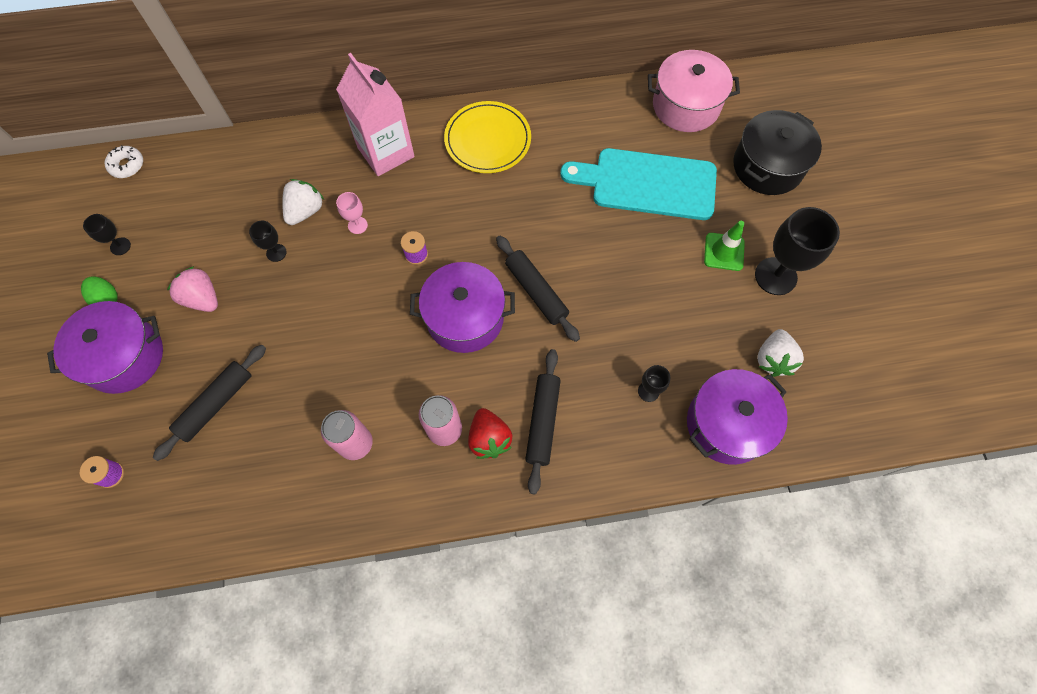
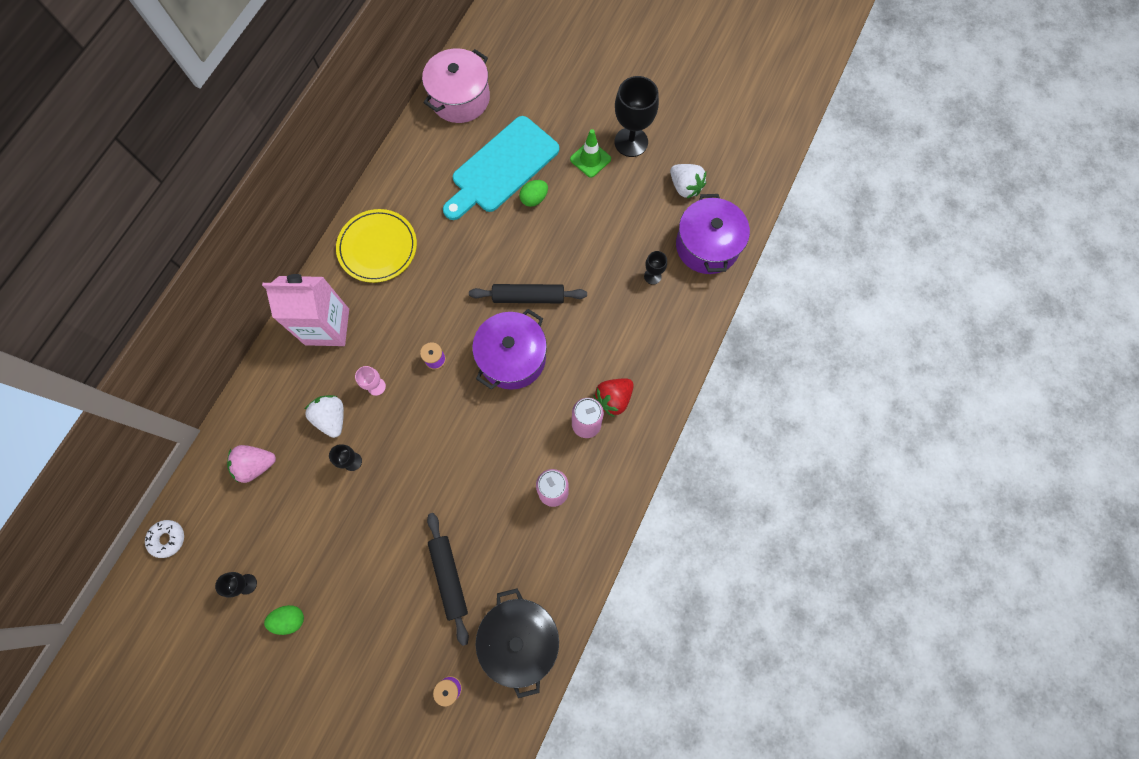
camera: 55 degrees left, 5 degrees up
(124, 356) = (355, 630): purple pot -> none
(202, 298) = (349, 541): pink strawberry -> pink strawberry (256, 465)
(489, 439) = (613, 399): red strawberry -> red strawberry turned 120 degrees clockwise
(542, 422) = (626, 357): black rolling pin -> none
(639, 231) = (534, 199): none -> green egg
(767, 166) = (549, 85): black pot -> black pot (520, 639)

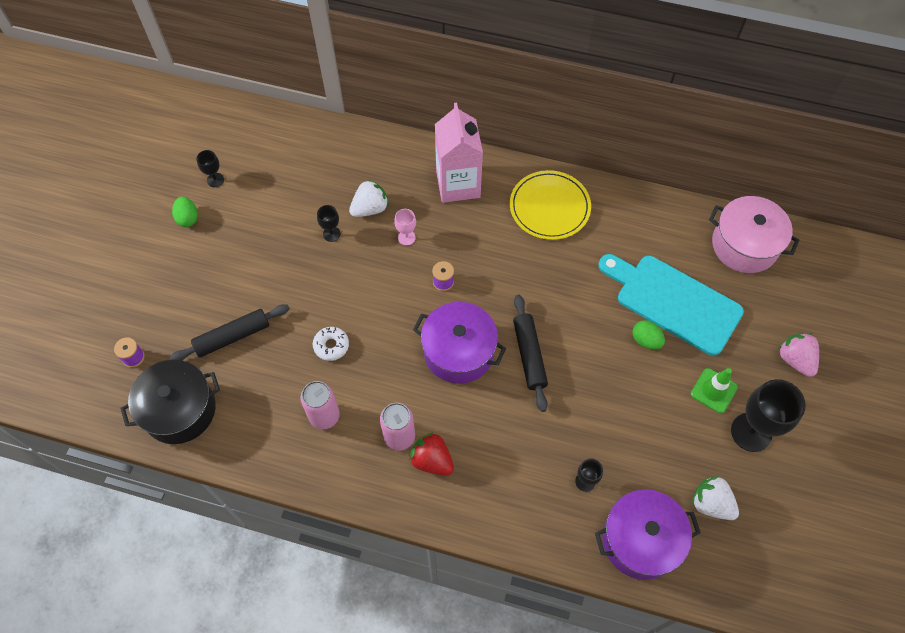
camera: 80 degrees right, 10 degrees down
(168, 539) = (248, 115): white donut -> white donut (331, 346)
(256, 465) = (318, 161): pink strawberry -> pink strawberry (795, 360)
(685, 187) = (711, 503): white strawberry -> white strawberry turned 90 degrees clockwise

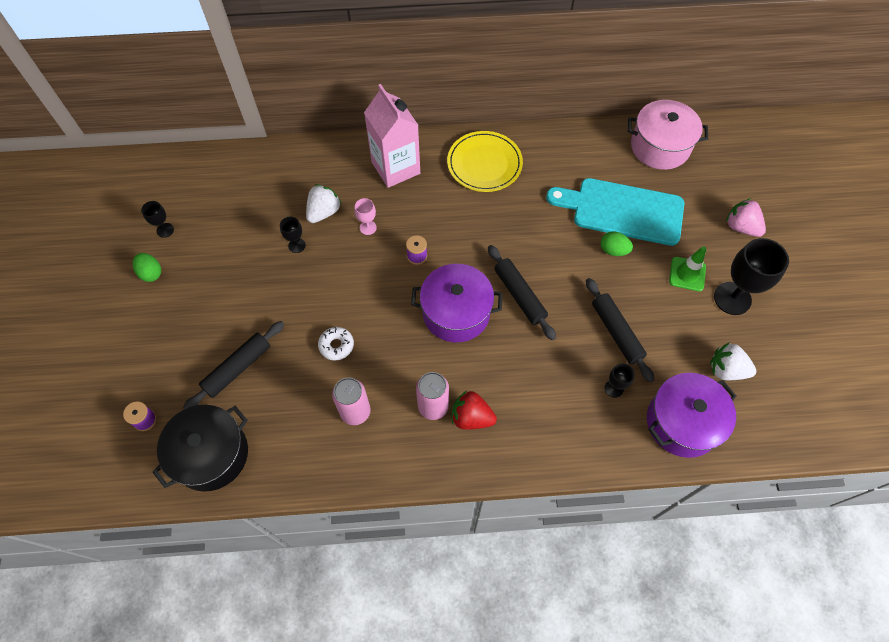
camera: 20 degrees left, 0 degrees up
(612, 426) = (616, 332): none -> black rolling pin

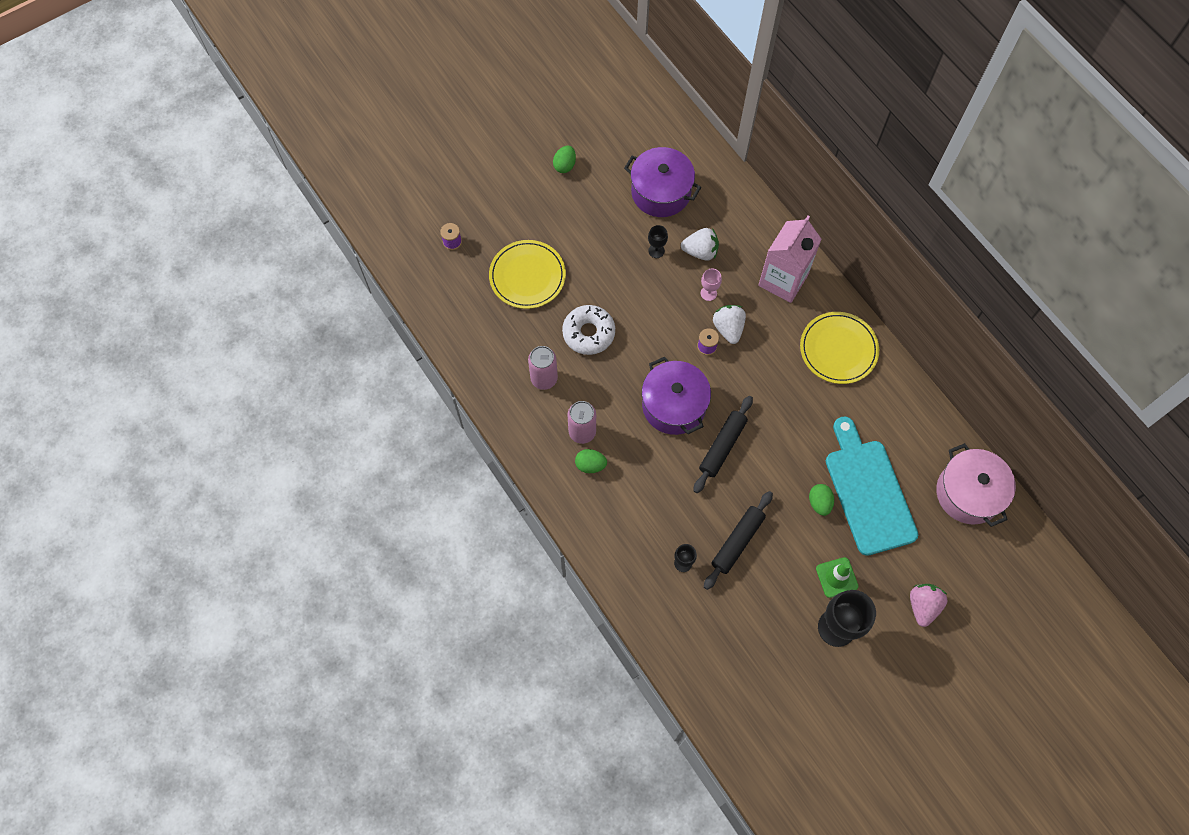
camera: 60 degrees right, 5 degrees up
(165, 230) = (606, 149): black goblet -> none
(211, 454) = (454, 301): black pot -> none
(238, 368) = (527, 276): black rolling pin -> yellow plate
(336, 345) = (588, 333): white donut -> white donut, size x1.64
(471, 417) = (590, 465): red strawberry -> green egg
(682, 422) = (686, 631): purple pot -> purple pot (661, 192)
(726, 370) = (759, 649): white strawberry -> white strawberry (728, 328)

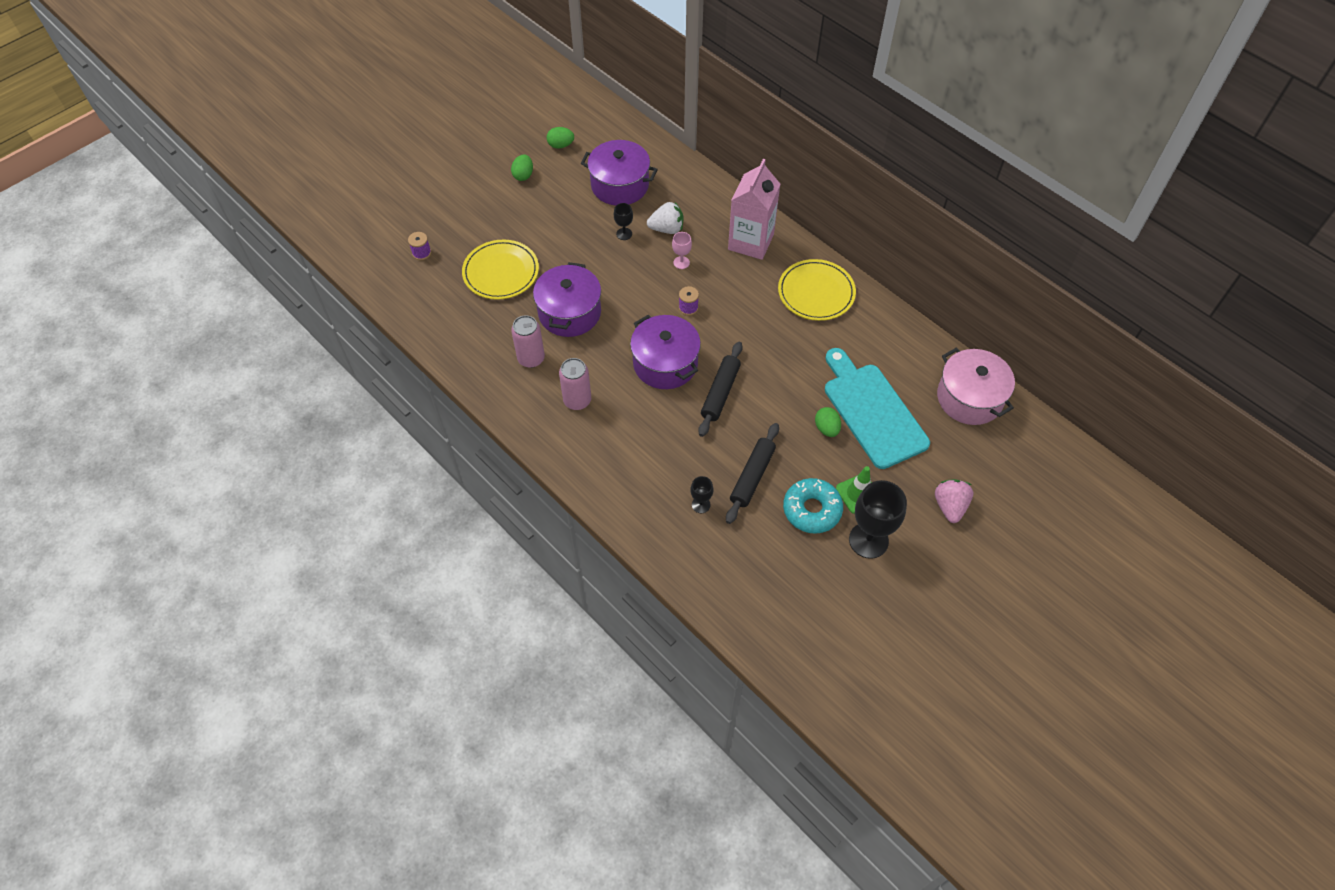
camera: 10 degrees left, 10 degrees down
(588, 333) = (569, 312): white donut -> purple pot
(590, 465) = (590, 429): green egg -> green egg (561, 145)
(728, 328) = (706, 289): white strawberry -> none
(788, 586) = (812, 510): none -> turquoise donut

